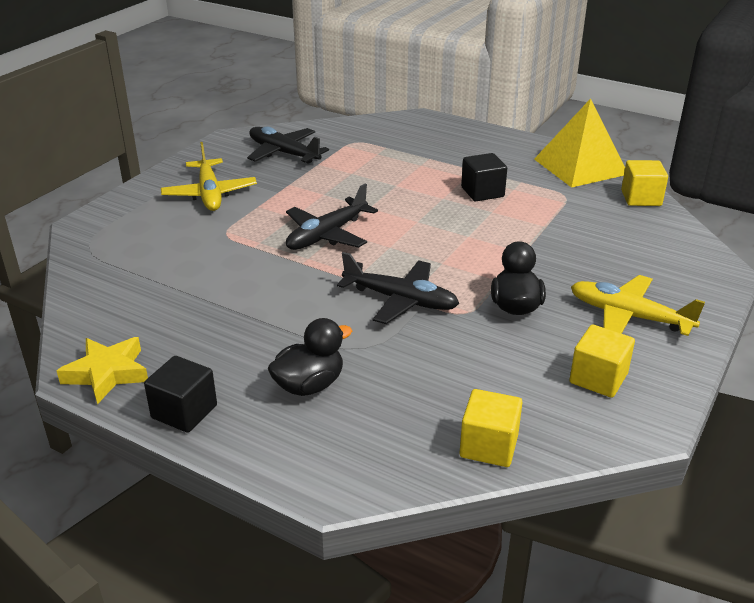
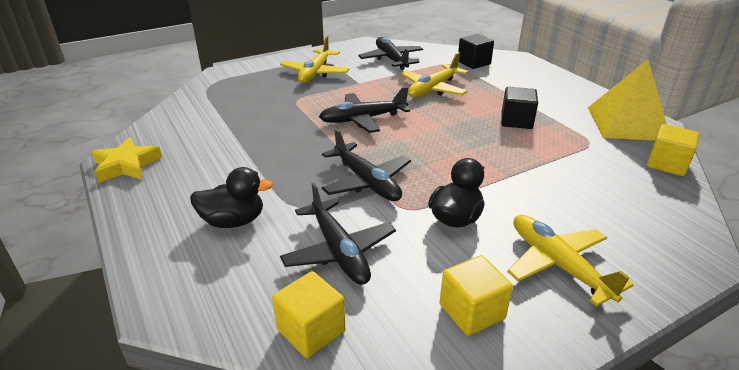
camera: 30 degrees right, 0 degrees up
(184, 412) = (137, 208): black cube -> black cube (474, 63)
(367, 178) = (433, 89): none -> yellow plane
(442, 373) = (338, 250): none -> black plane

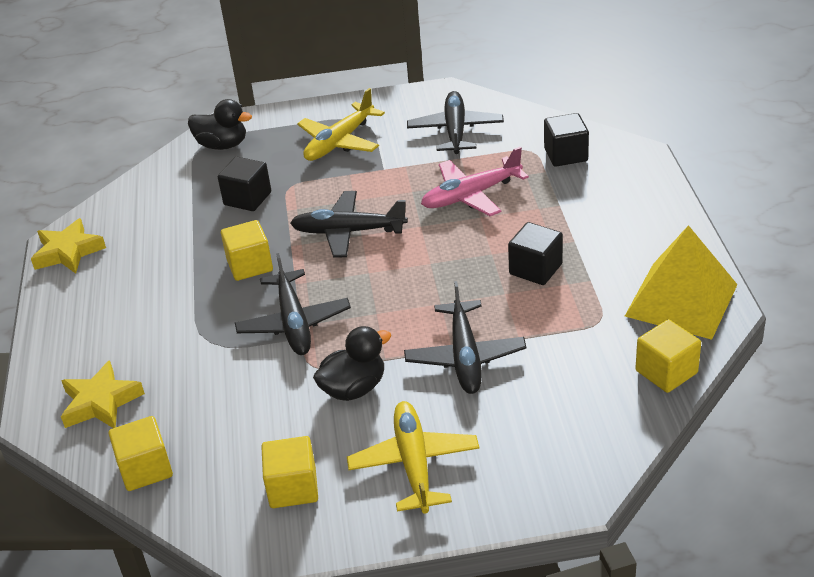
camera: 25 degrees right, 5 degrees up
(224, 278) = (100, 402): none -> yellow star
(233, 221) = (137, 343): black duck -> black duck (222, 145)
(268, 111) = (247, 198): none -> black cube
(300, 150) = (250, 265): none -> yellow cube
(338, 250) = (215, 398): black plane -> black plane (465, 356)
(433, 89) = (471, 195): yellow plane -> pink plane

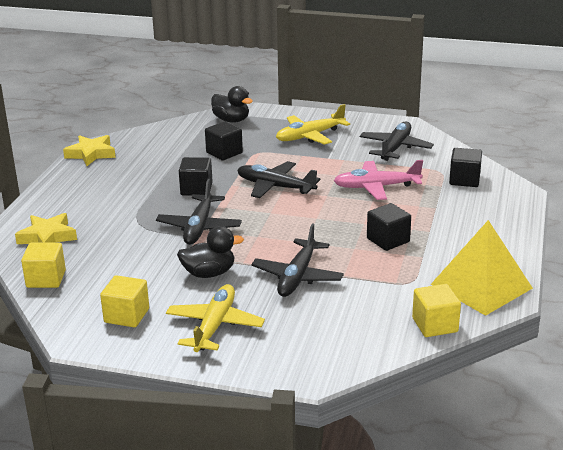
camera: 20 degrees right, 10 degrees down
(250, 265) = (196, 189): yellow cube -> black cube

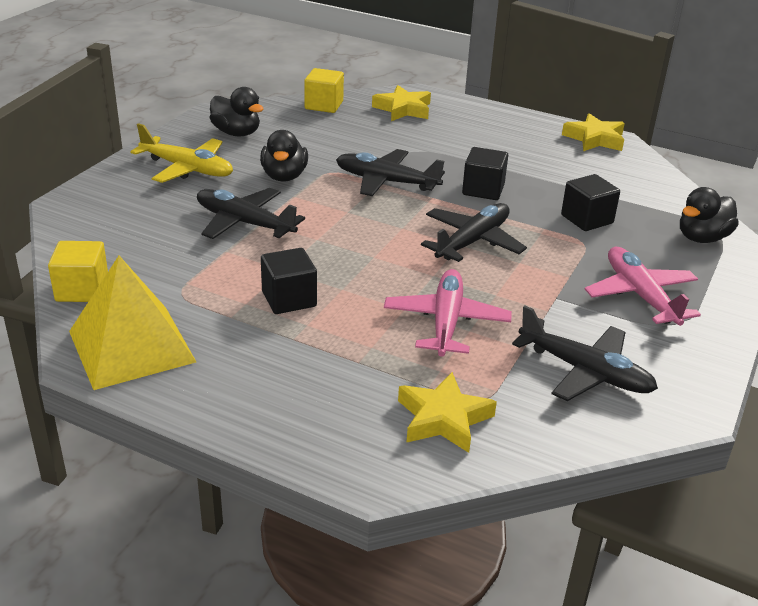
camera: 100 degrees right, 5 degrees up
(126, 315) = (236, 133): yellow cube -> black duck
(310, 136) = (640, 296): yellow plane -> pink plane
(464, 180) = (443, 419): black cube -> yellow star

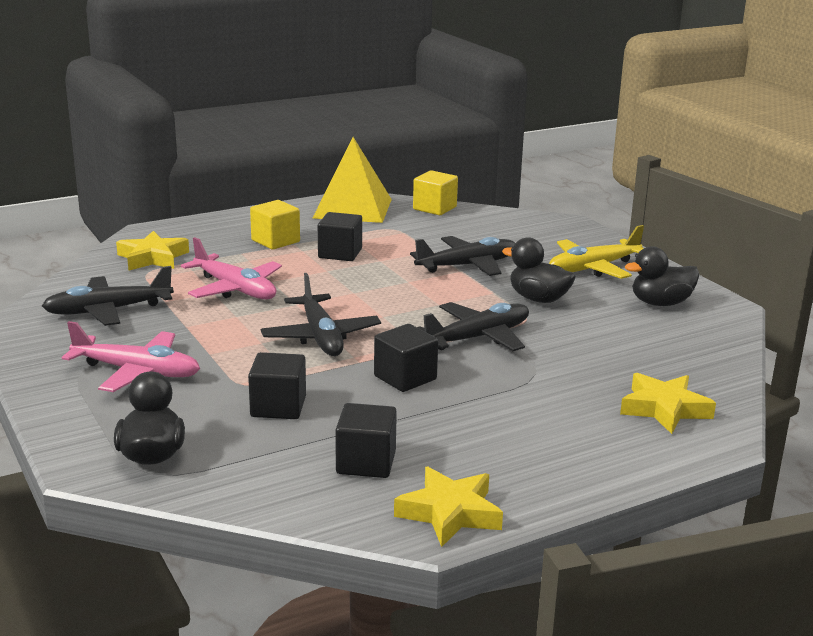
camera: 125 degrees right, 10 degrees down
(324, 105) = (710, 365): yellow cube -> yellow cube (275, 241)
(593, 172) = (366, 463): none -> black cube

